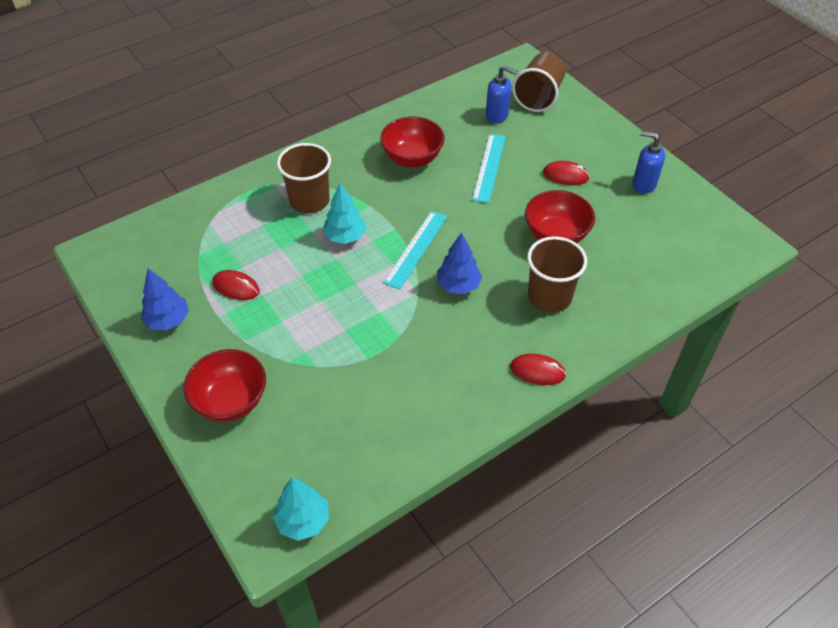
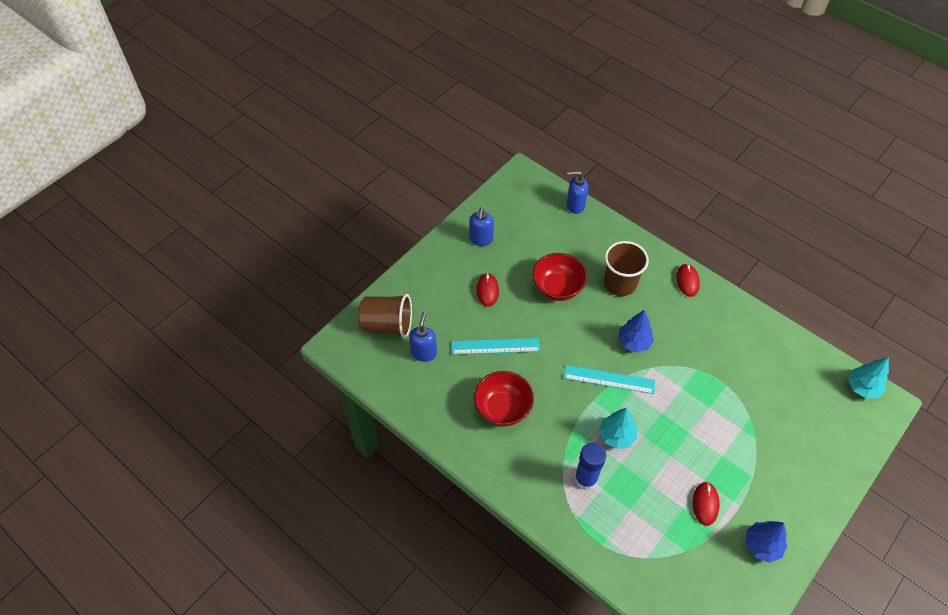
camera: 105 degrees left, 5 degrees up
(231, 401) = (806, 465): red bowl -> none
(309, 201) = (586, 479): brown cup -> blue glue stick
(691, 285) = (575, 205): none -> blue soap dispenser

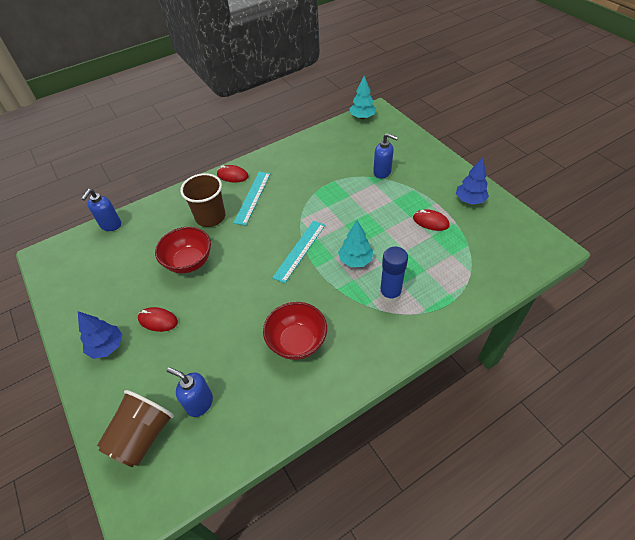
camera: 70 degrees left, 5 degrees down
(481, 239) = (94, 310): blue soap dispenser -> blue soap dispenser (382, 172)
(495, 346) = (225, 330): turquoise ruler -> turquoise ruler (252, 197)
(634, 342) = (271, 224): blue tree -> blue tree (107, 346)

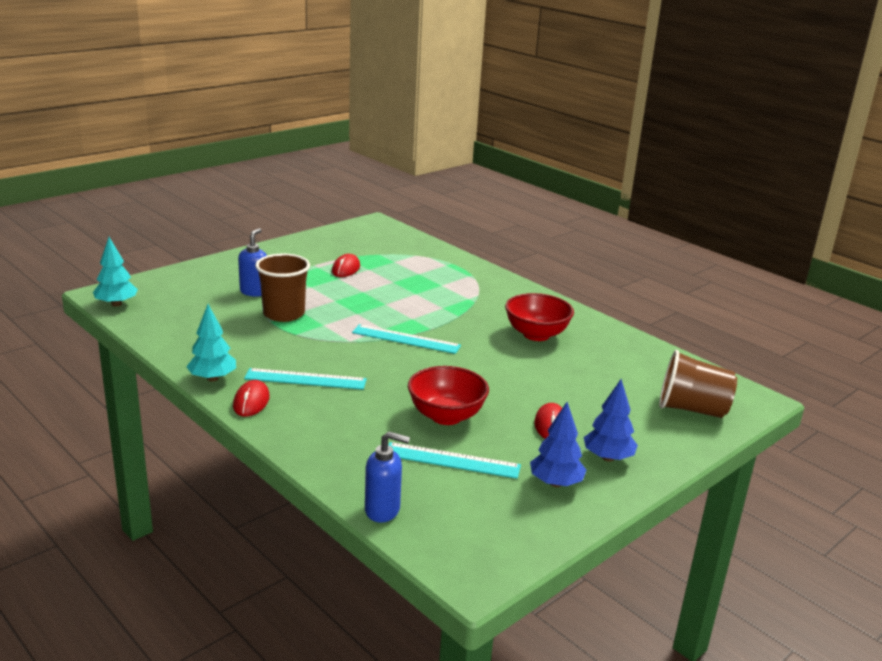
camera: 105 degrees left, 25 degrees down
(140, 259) = (452, 460): none -> turquoise ruler
(199, 403) = (636, 381): blue soap dispenser -> none
(210, 217) = (352, 410): brown cup -> brown cup (284, 314)
(355, 260) = (414, 307): turquoise tree -> turquoise tree (212, 378)
(390, 294) = (456, 290): blue glue stick -> none
(470, 200) = (309, 249): blue tree -> blue tree (555, 483)

